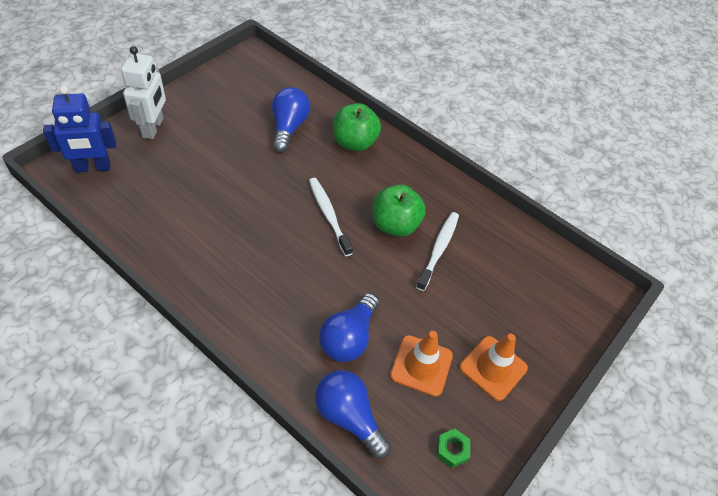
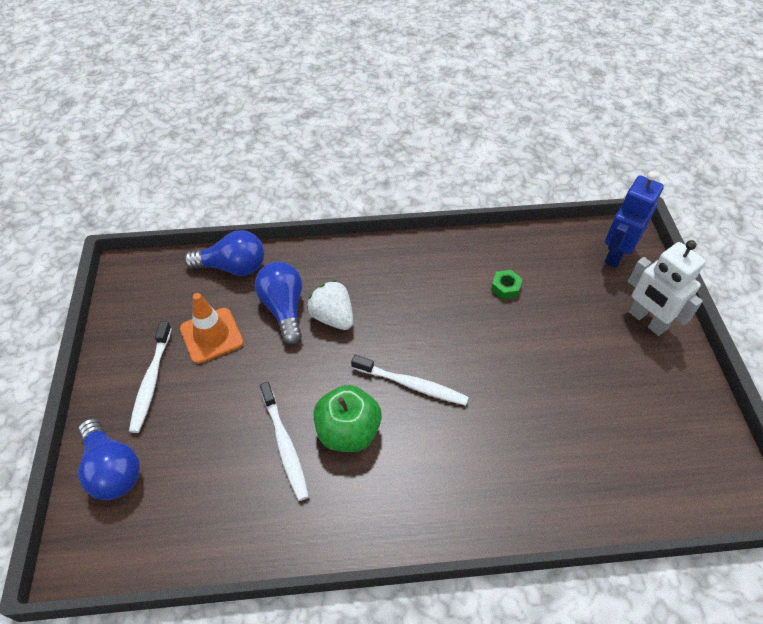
camera: 140 degrees right, 0 degrees up
(288, 128) = (566, 439): blue light bulb -> blue light bulb (112, 469)
(323, 299) = (332, 317): none -> white strawberry
(354, 142) = (492, 489): green apple -> none
(452, 450) = (144, 303): green nut -> green nut (505, 288)
(493, 368) = (151, 381): orange traffic cone -> white toothbrush

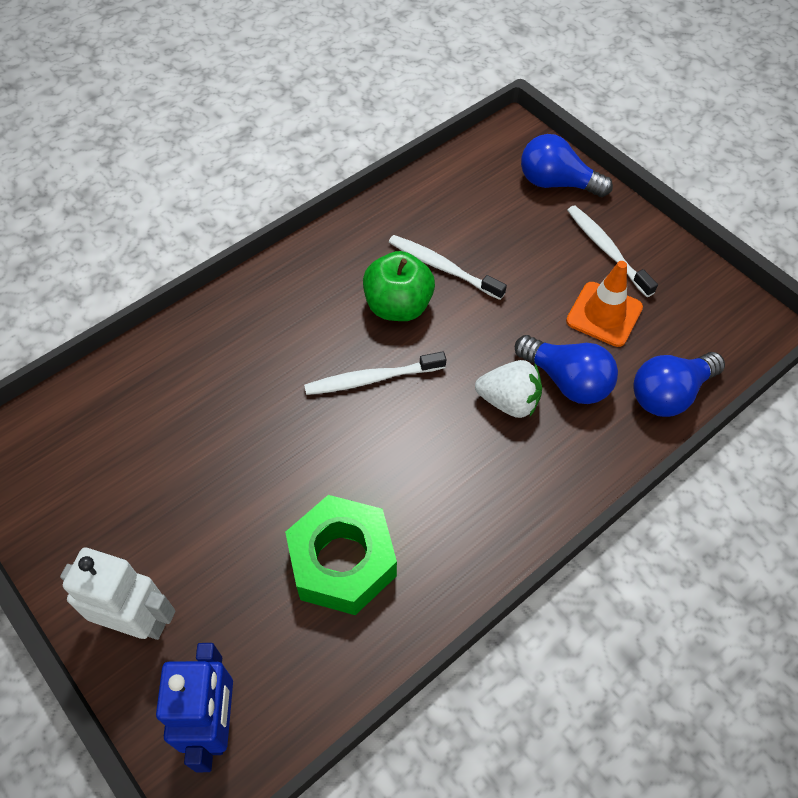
camera: 145 degrees right, 5 degrees up
(505, 288) = (342, 561): green nut -> green nut, size x2.46

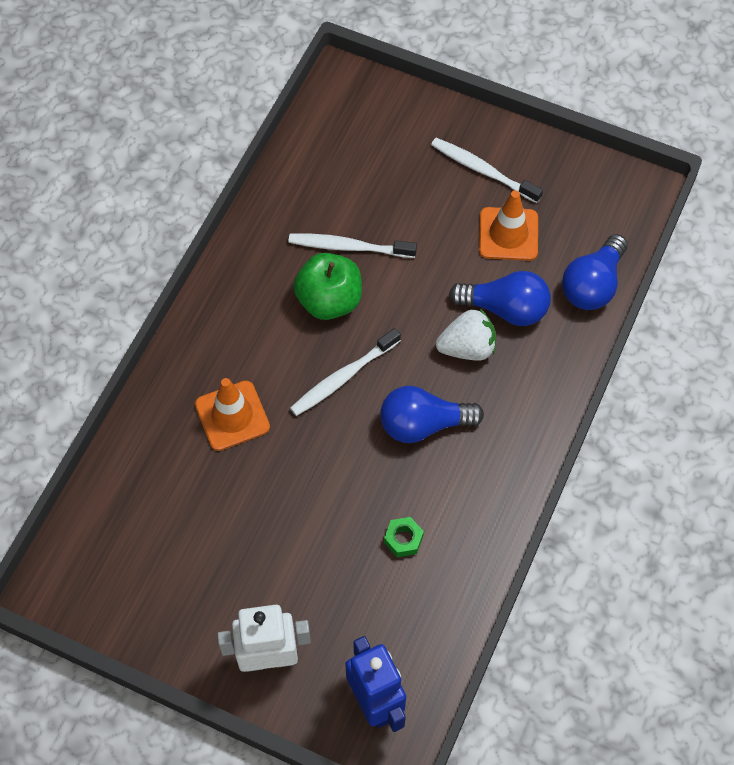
camera: 25 degrees left, 5 degrees up
(248, 370) = (232, 416): none -> orange traffic cone
(342, 561) = (403, 539): green nut -> green nut, size x0.41
(556, 183) = (407, 119): blue light bulb -> blue light bulb (423, 424)

